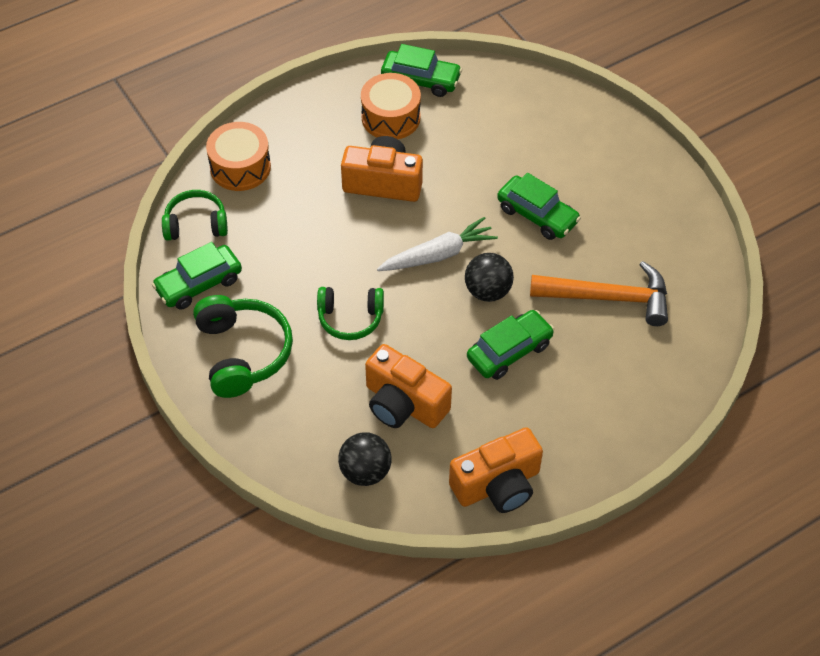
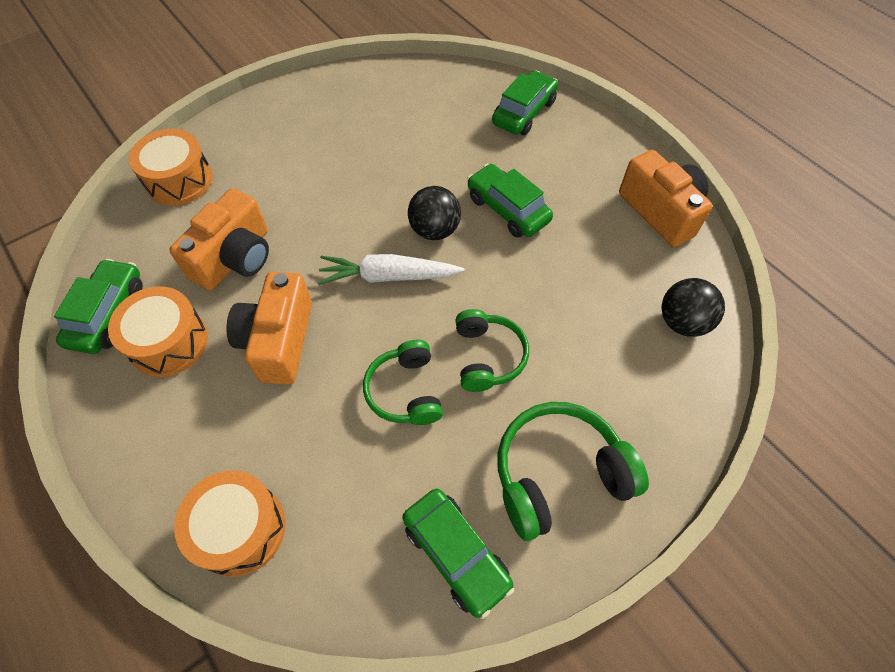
camera: 95 degrees left, 5 degrees up
(196, 224) = (348, 578): green headphones -> green headphones (405, 391)
(403, 403) = (590, 294): orange camera -> orange camera (235, 258)
(438, 254) = (388, 276): white carrot -> white carrot turned 60 degrees counterclockwise
(537, 215) = (331, 193): green car -> green car (524, 112)
(558, 108) = (179, 180): none -> orange drum
(609, 297) = (433, 138): orange hammer -> none

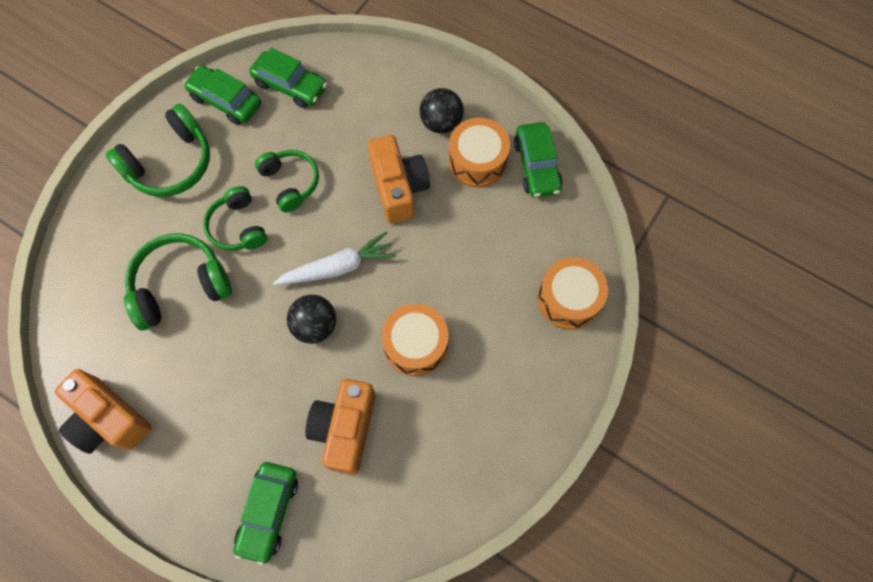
camera: 160 degrees right, 10 degrees up
(235, 258) = (471, 241): orange camera -> orange camera (345, 429)
(240, 529) = (360, 73): orange drum -> orange drum (416, 345)
(507, 209) = (255, 371): green car -> green car (290, 86)
(570, 311) = (180, 286): none -> green headphones
(682, 322) = (87, 306): black ball -> black ball (441, 123)

